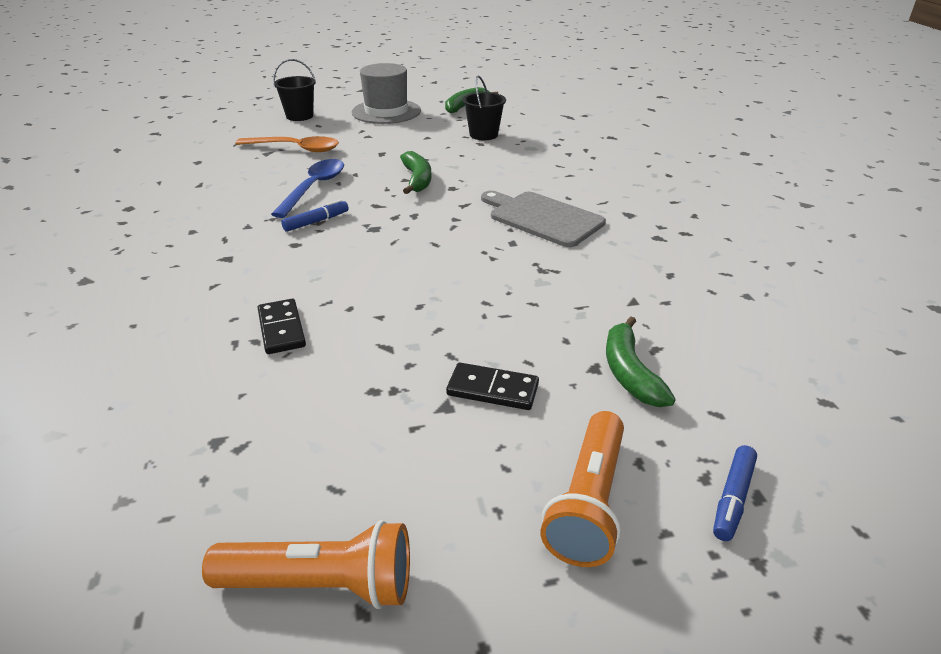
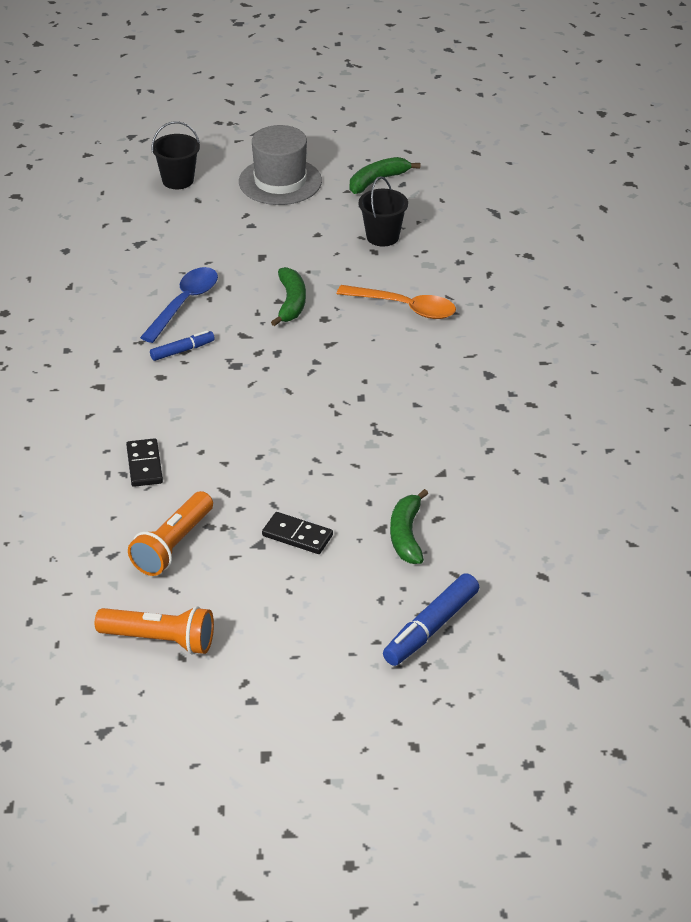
camera: 10 degrees right, 5 degrees up
(295, 148) = (169, 239): orange spoon -> orange spoon (404, 307)
(542, 218) = (400, 370): grey cutting board -> none
(588, 502) = (335, 618): orange flashlight -> orange flashlight (173, 545)
(732, 498) = (431, 628): blue marker -> blue marker, size x1.71

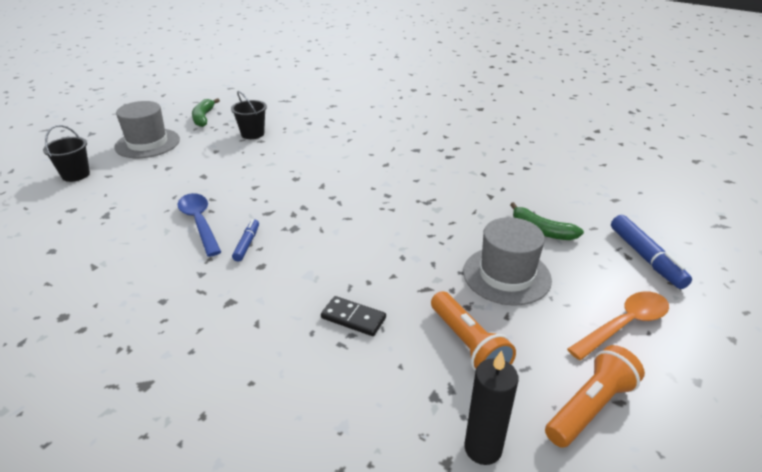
camera: 55 degrees left, 5 degrees down
(66, 593) = (483, 448): none -> black candle
(291, 303) = (263, 183): green banana -> none
(297, 536) = (506, 275): black domino -> grey hat
(404, 307) = (324, 151): orange spoon -> orange spoon (624, 325)

